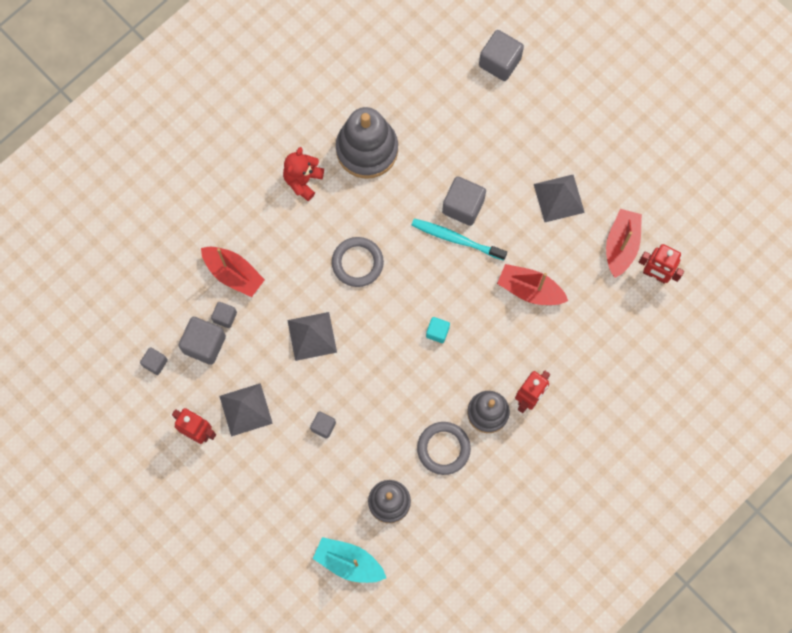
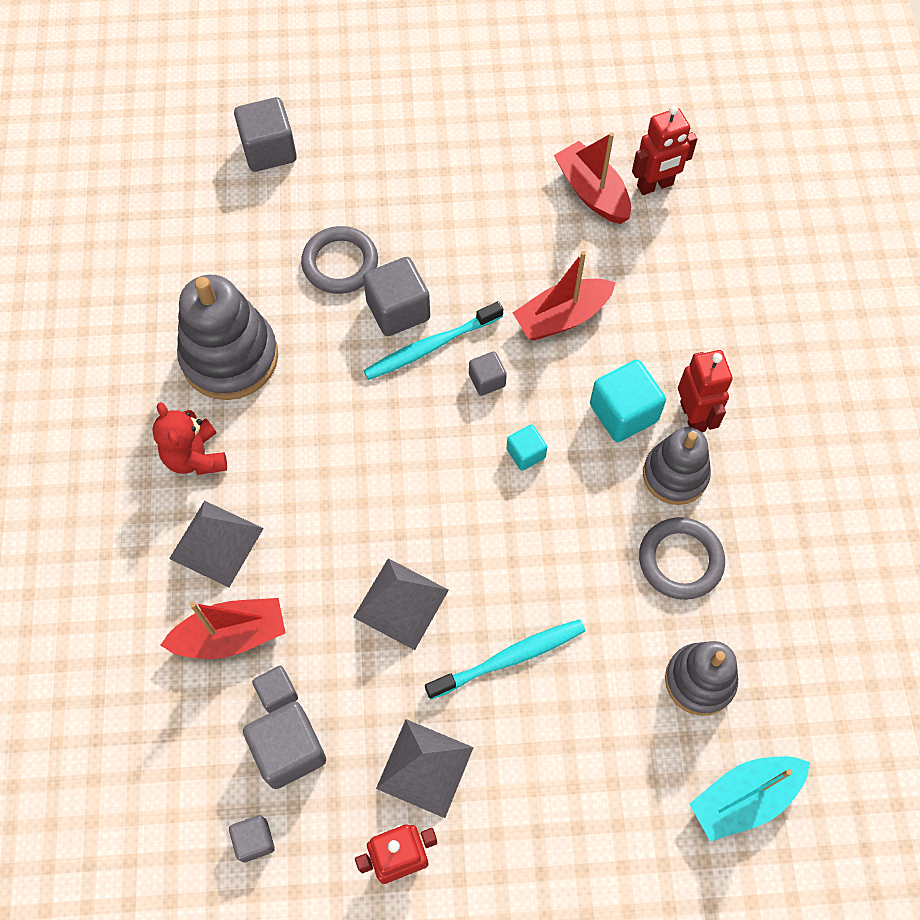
camera: 50 degrees left, 10 degrees down
(323, 426) = (532, 684): grey cube -> grey cube (487, 380)
(326, 406) = (509, 658): none -> turquoise toothbrush
(357, 263) = (357, 476): grey ring -> grey ring (340, 263)
(501, 362) = (623, 413): none -> turquoise cube
(559, 198) = (481, 210): grey pyramid -> grey pyramid (216, 543)

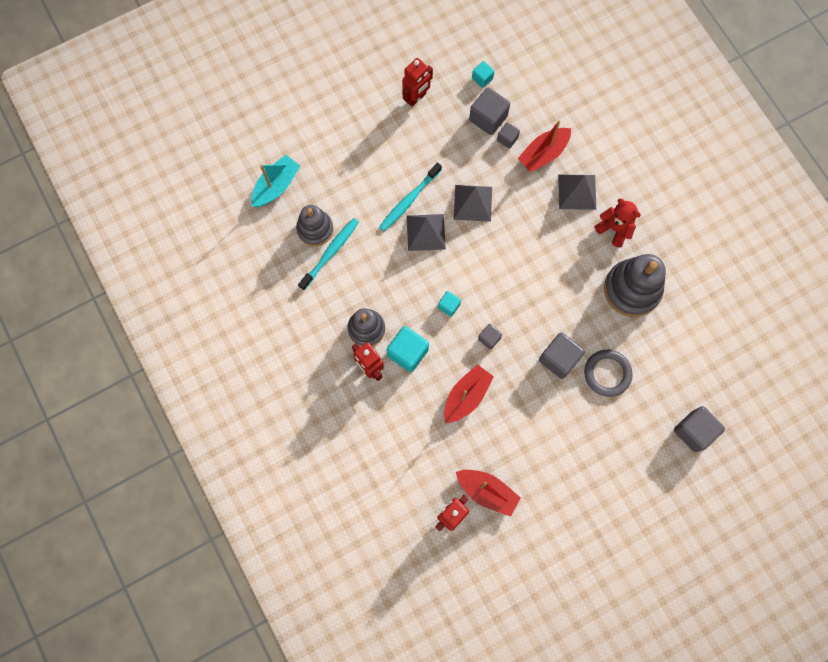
camera: 155 degrees right, 10 degrees up
(254, 840) = (482, 78): grey cube -> turquoise cube
(424, 767) = (424, 137): grey pyramid -> grey pyramid (426, 232)
(431, 346) = (529, 345): turquoise toothbrush -> turquoise toothbrush (330, 253)
(680, 560) = (346, 284): grey ring -> none

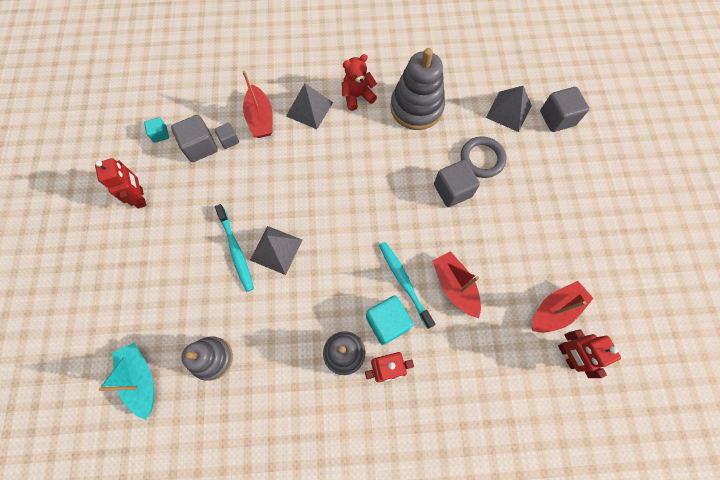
camera: 65 degrees left, 5 degrees down
(330, 253) = (246, 354): turquoise toothbrush -> turquoise toothbrush (404, 282)
(449, 306) = (359, 262): turquoise cube -> none
(472, 203) = (271, 195): grey pyramid -> grey pyramid (508, 111)
(489, 338) = (407, 240): grey cube -> none

